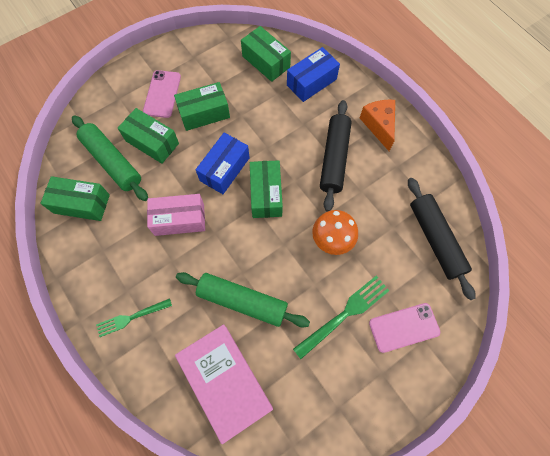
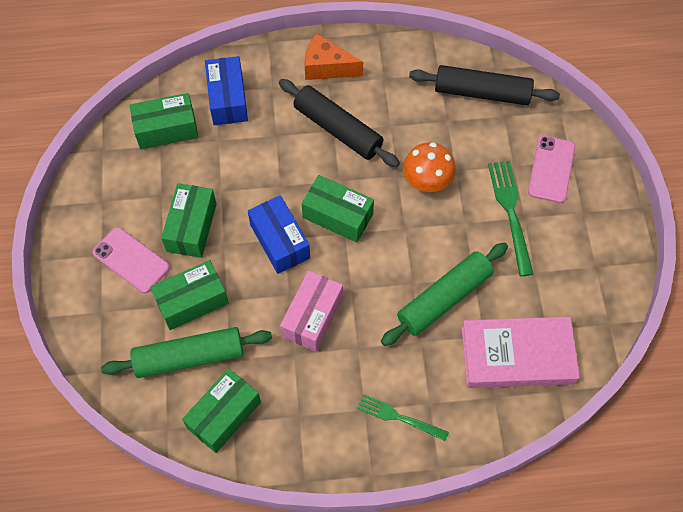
camera: 60 degrees left, 5 degrees down
(131, 317) = (399, 417): green fork -> green fork turned 105 degrees clockwise

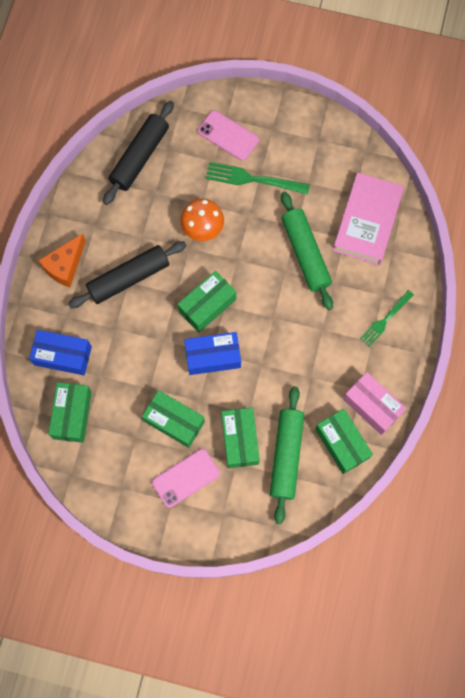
camera: 70 degrees left, 10 degrees up
(312, 317) = (286, 353): pink box -> pink box (372, 406)

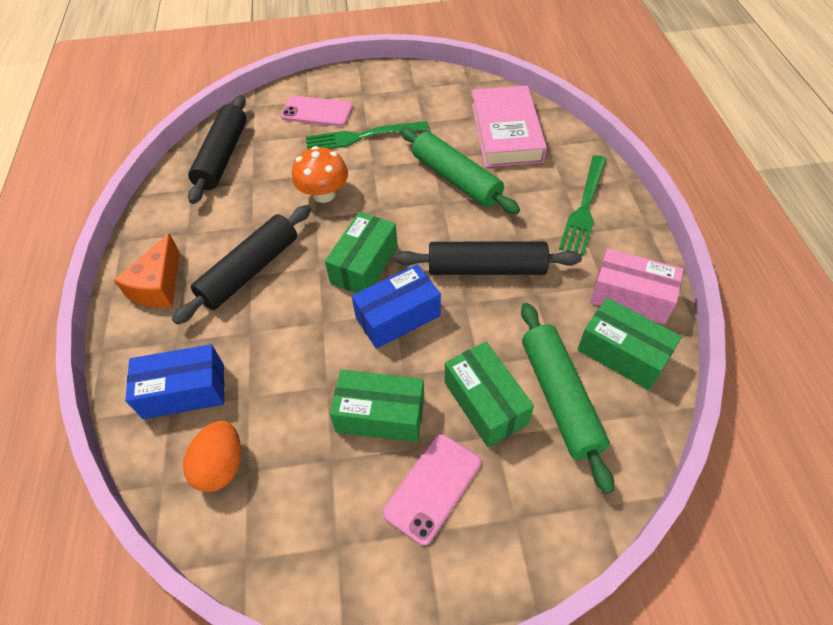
camera: 20 degrees left, 20 degrees down
(72, 415) = (221, 466): green box -> orange egg
(288, 343) = (486, 268): none -> black rolling pin
(385, 319) = (584, 207): green fork -> green fork, size x1.51

